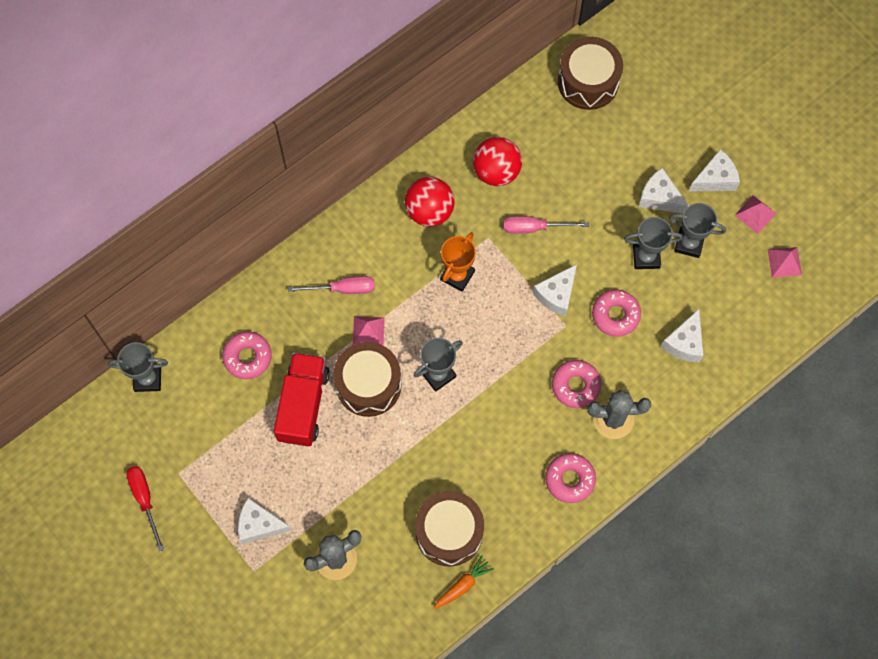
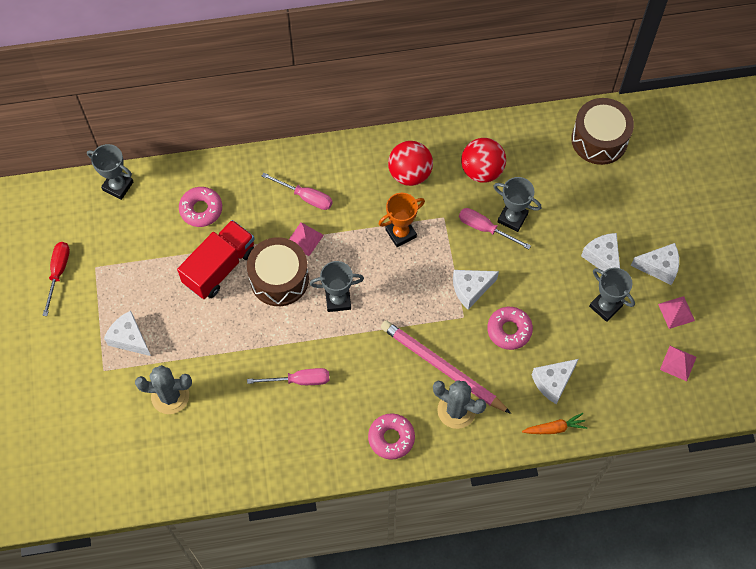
camera: 30 degrees right, 5 degrees down
(449, 532) = (269, 425): brown drum -> none
(450, 473) = (299, 380): none -> pink screwdriver
(463, 585) = (254, 472): orange carrot -> orange carrot (554, 428)
(575, 386) = (442, 368): pink donut -> pink pencil
(646, 257) = (563, 298): grey trophy -> grey trophy (512, 218)

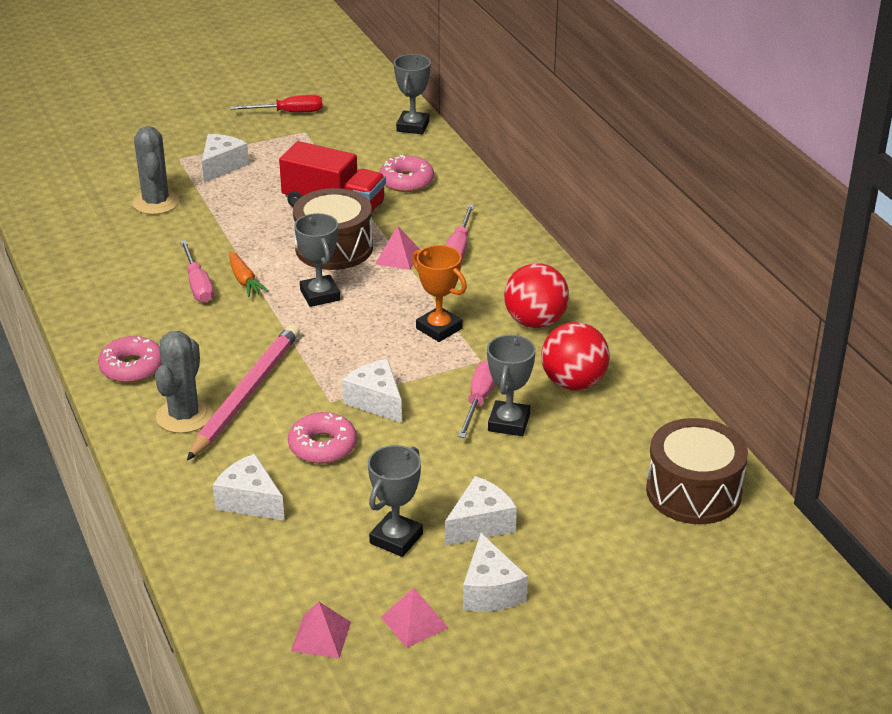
camera: 75 degrees right, 30 degrees down
(554, 428) = (175, 513): orange carrot -> orange carrot (244, 280)

